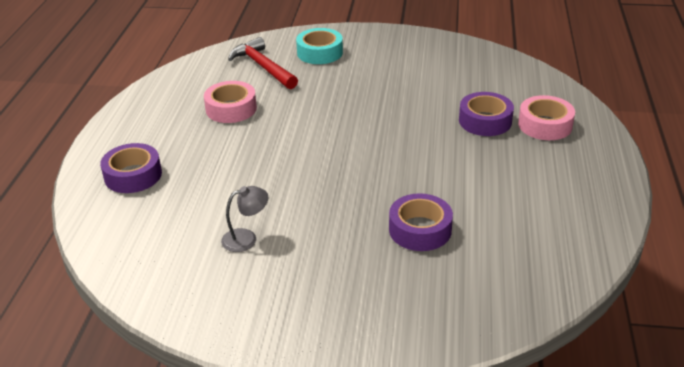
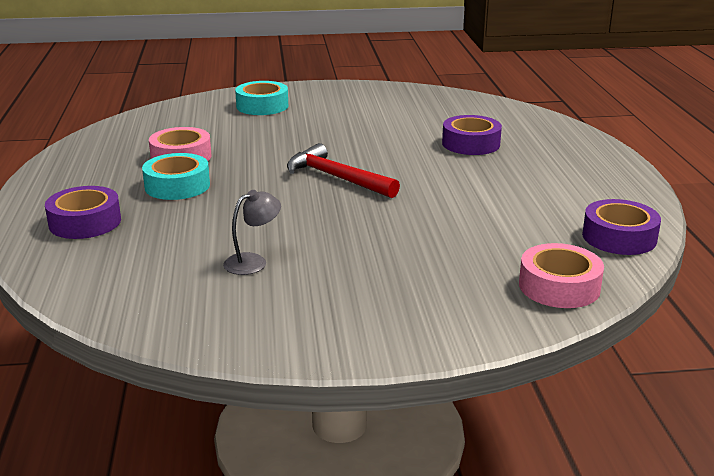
camera: 15 degrees left, 10 degrees down
(216, 143) = (177, 186): none -> turquoise tape
(263, 67) = (202, 121): red hammer -> red hammer (336, 178)
(420, 230) = (450, 233): purple tape -> purple tape (619, 237)
(545, 125) = (534, 141): pink tape -> pink tape (559, 286)

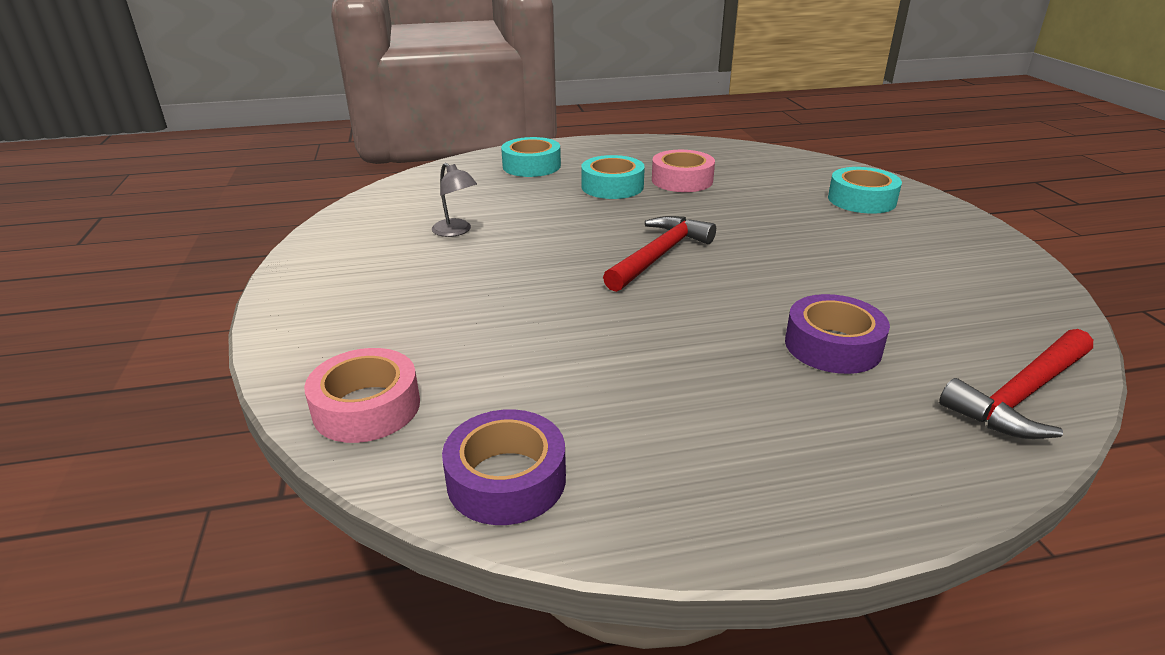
camera: 85 degrees right, 5 degrees up
(85, 222) = (531, 166): purple tape -> turquoise tape
(516, 114) = (1022, 395): none -> red hammer

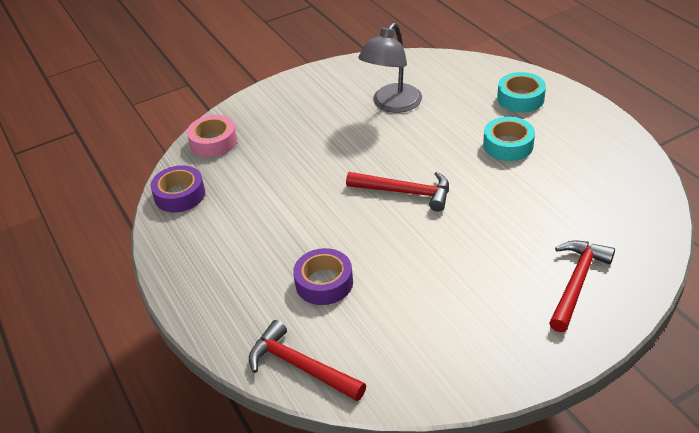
camera: 75 degrees right, 10 degrees up
(456, 231) = (392, 105): grey lamp -> grey lamp, size x1.94
(682, 180) = (547, 176): pink tape -> none
(861, 200) = (576, 283): turquoise tape -> red hammer

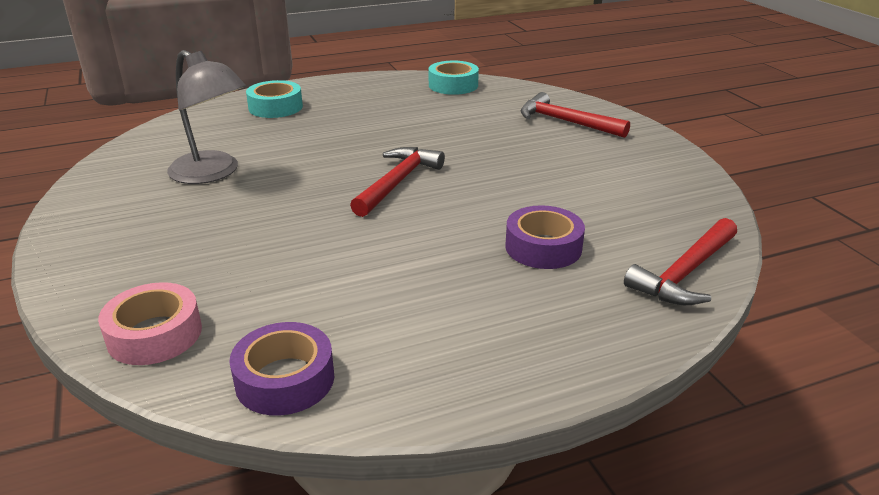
camera: 85 degrees left, 10 degrees down
(508, 145) = (351, 122): turquoise tape -> turquoise tape (453, 85)

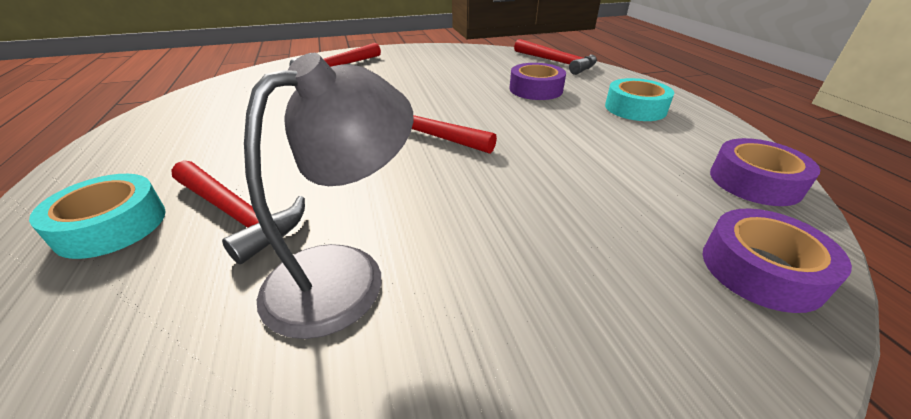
camera: 85 degrees left, 5 degrees up
(154, 334) = (761, 269): pink tape -> purple tape
(279, 135) = (238, 215): none -> red hammer
(453, 85) = (197, 101): turquoise tape -> turquoise tape (635, 108)

